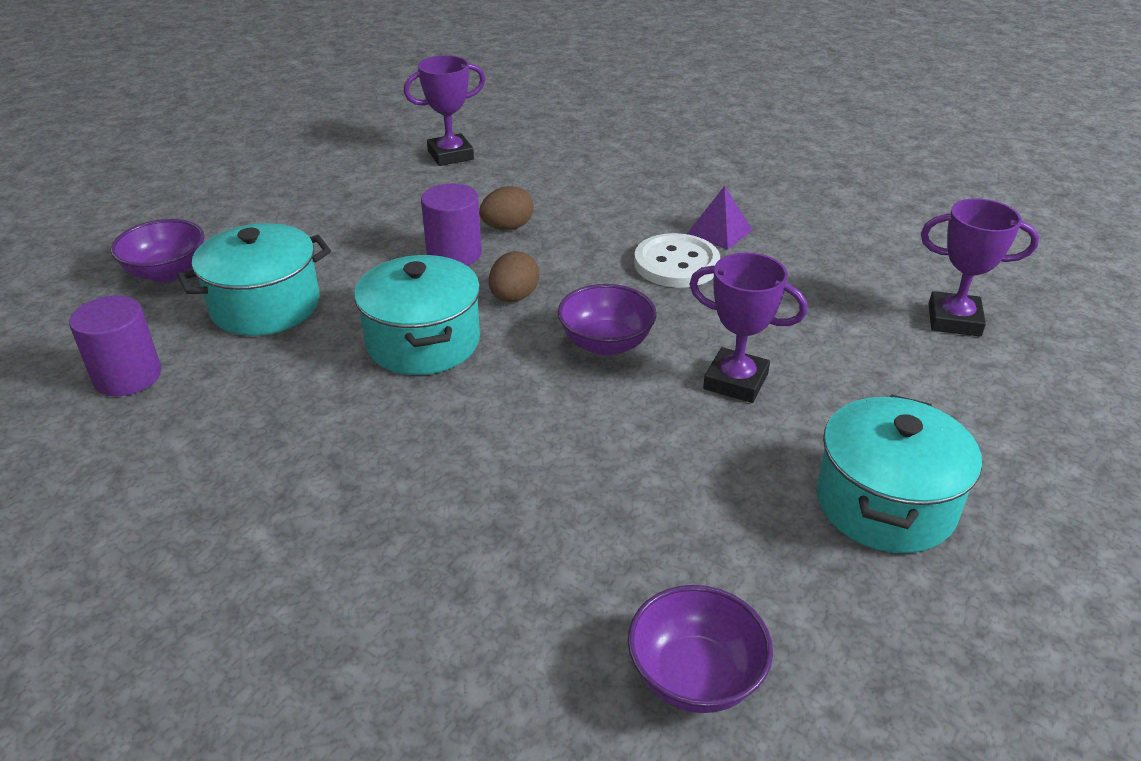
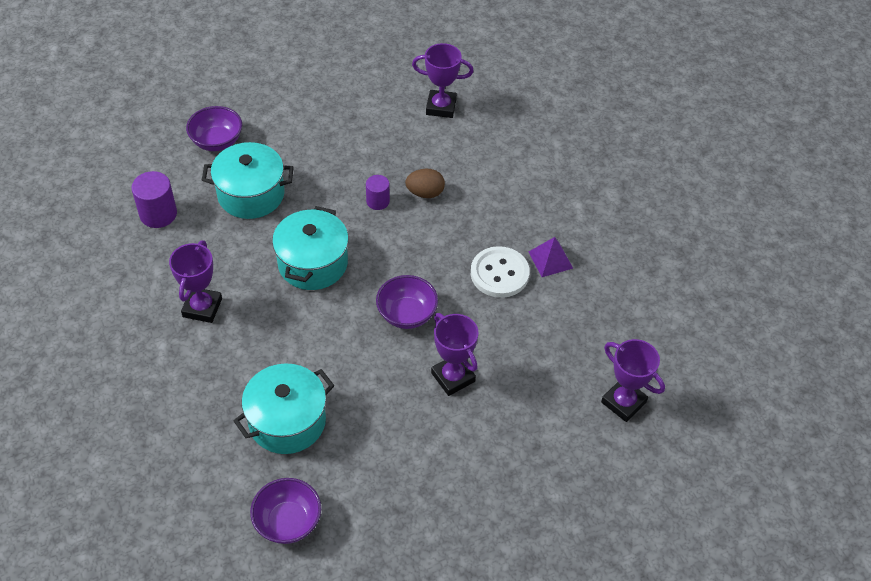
camera: 30 degrees right, 15 degrees up
(292, 456) = (202, 307): none -> purple trophy
(454, 254) = (378, 201): purple cylinder -> purple cylinder, size x0.64
(514, 297) = (385, 254): brown egg -> none
(885, 504) = (456, 491): turquoise pot -> turquoise pot (287, 421)

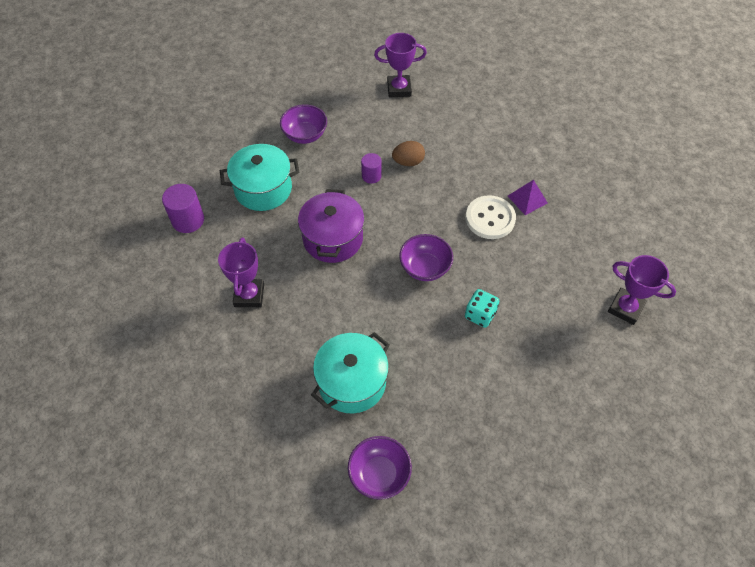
camera: 10 degrees left, 5 degrees up
(217, 141) = (221, 149): purple bowl -> purple bowl (305, 135)
(313, 263) = (333, 238): turquoise pot -> purple pot
(453, 377) = (480, 315): purple trophy -> turquoise dice

